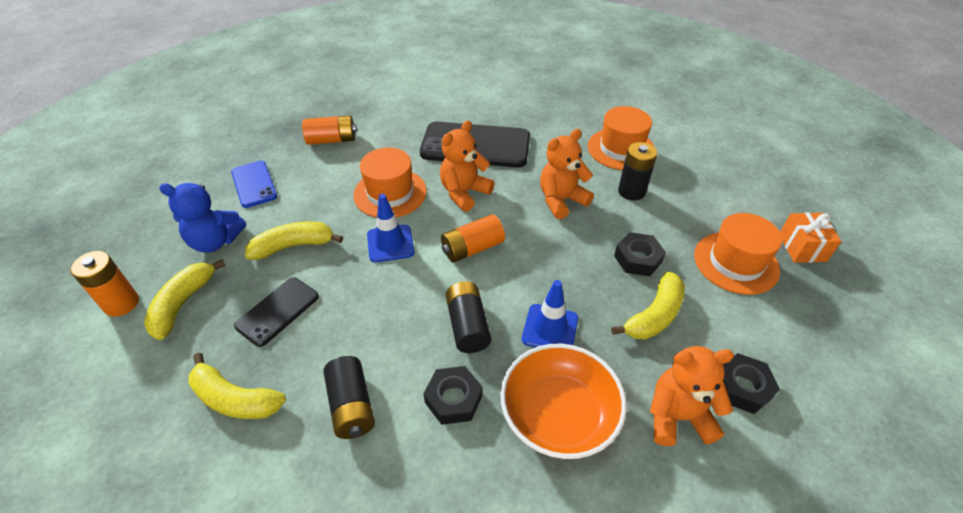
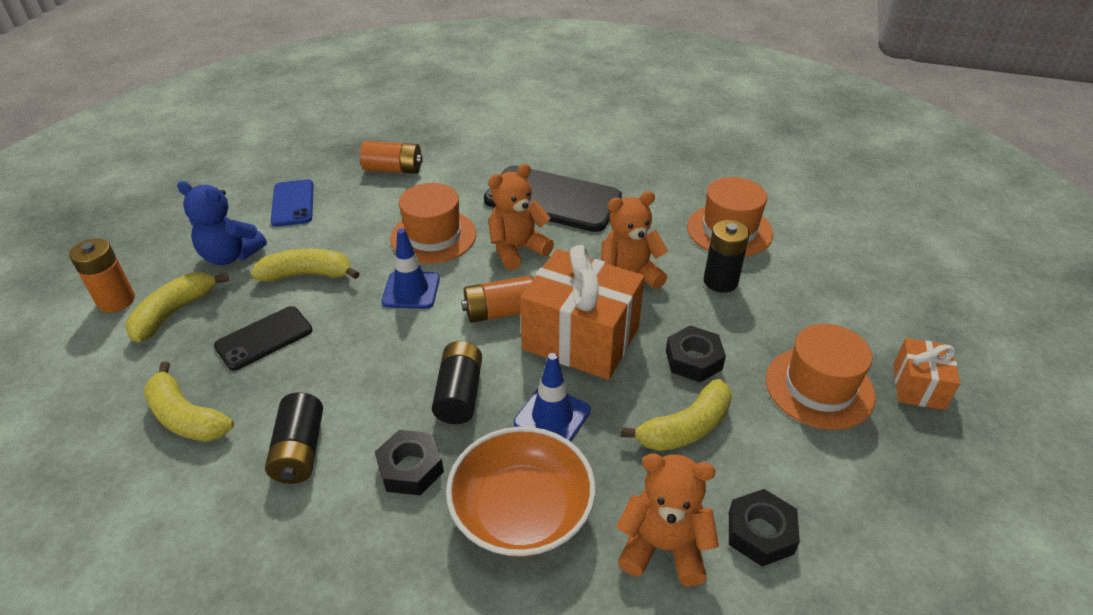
camera: 15 degrees right, 5 degrees down
(545, 258) = (581, 338): none -> orange gift

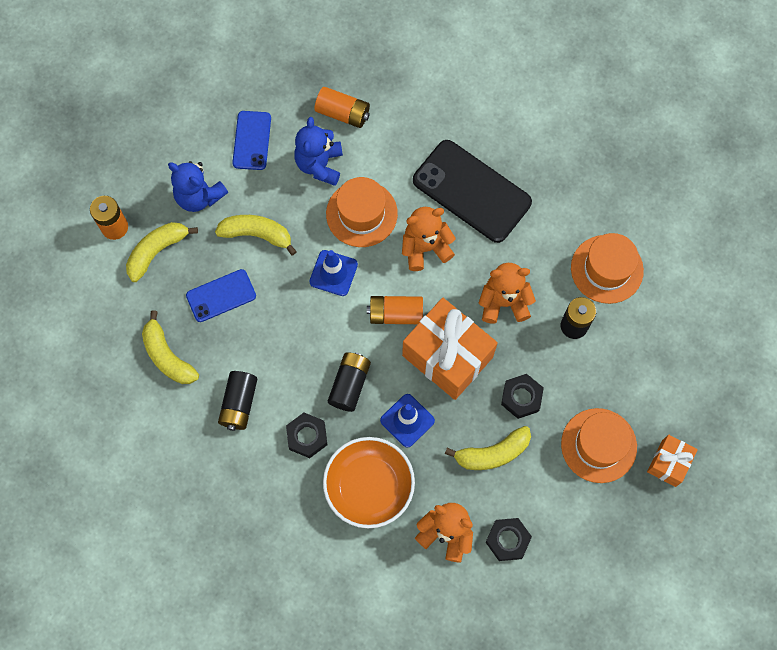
camera: 15 degrees right, 30 degrees up
(264, 338) = (221, 296): black phone -> blue phone
(375, 208) = (319, 164): none -> blue teddy bear

